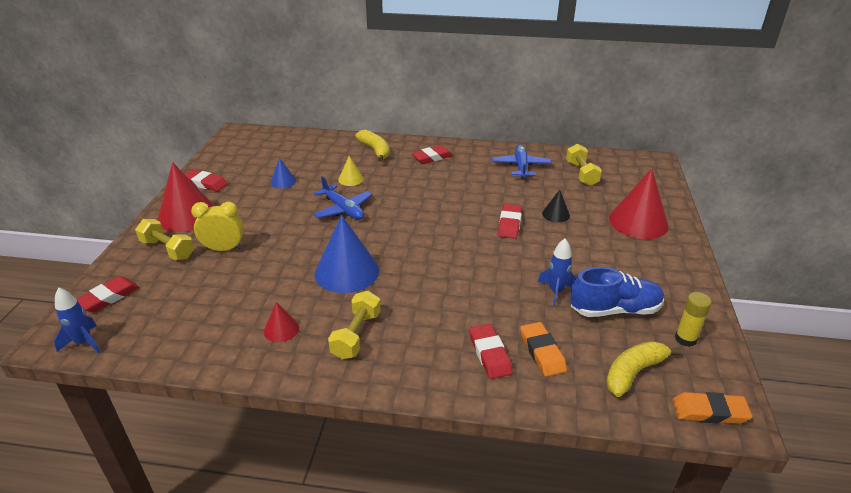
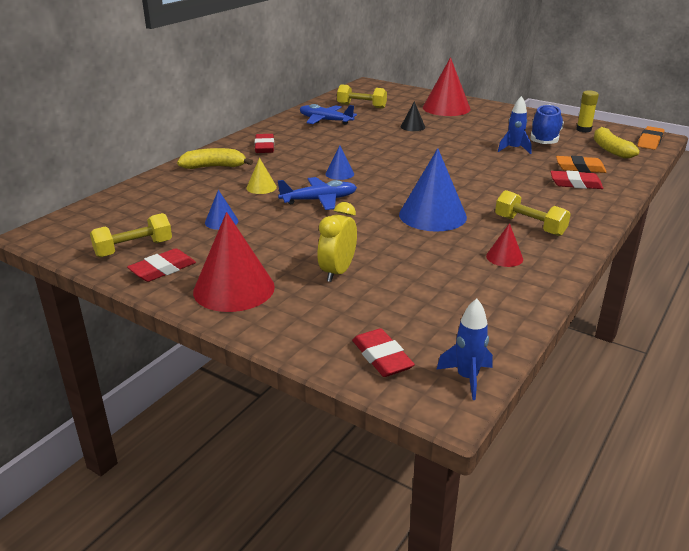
camera: 65 degrees left, 5 degrees down
(167, 249) = (305, 308): yellow dumbbell -> yellow dumbbell (134, 249)
(403, 205) = (339, 173): none -> blue cone
(509, 224) = (412, 143): red eraser -> none

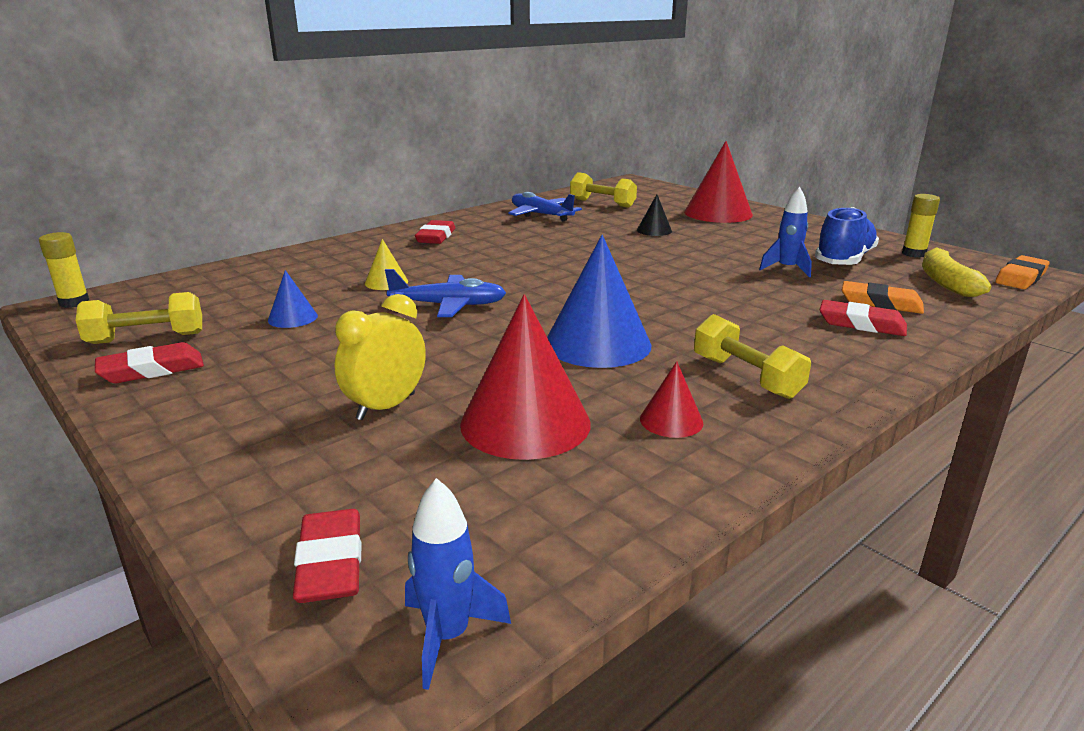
camera: 15 degrees right, 5 degrees down
(47, 229) = (74, 302): none -> yellow glue stick
(214, 167) = (351, 253): yellow banana -> none
(234, 289) = (215, 410): red cone -> red cone (525, 423)
(339, 173) = (506, 276): blue cone -> none

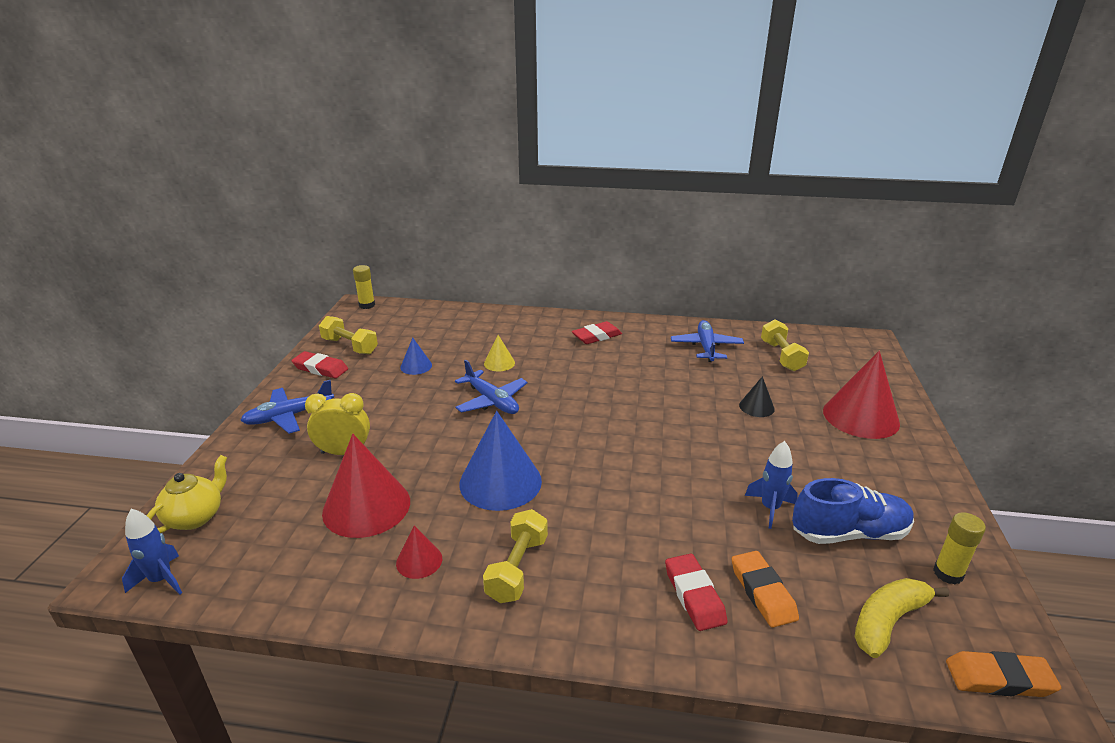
camera: 50 degrees right, 5 degrees up
(220, 421) = (289, 416): none -> blue plane
(330, 563) = (195, 517): red eraser -> yellow teapot

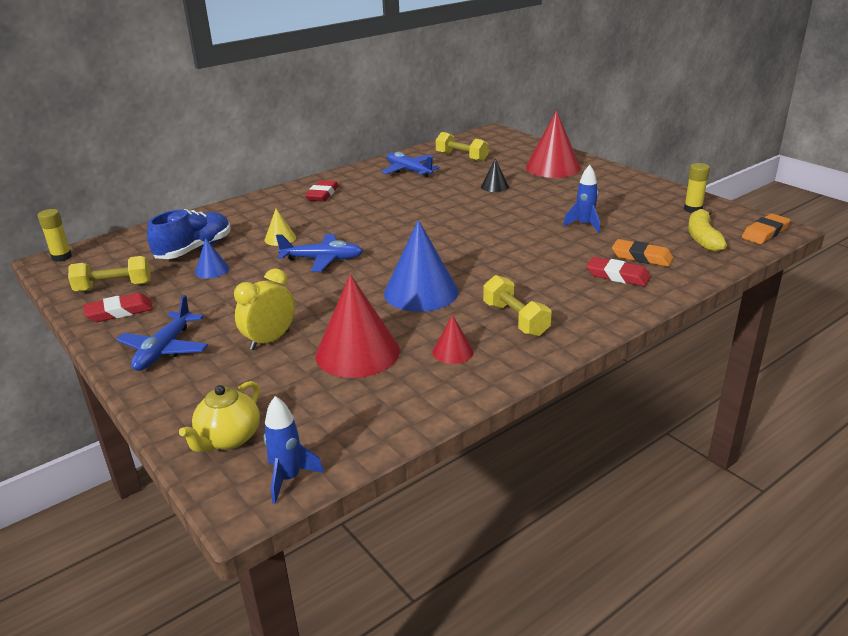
camera: 45 degrees left, 0 degrees up
(195, 517) = (228, 439): yellow teapot -> yellow teapot turned 135 degrees counterclockwise
(849, 533) = (633, 216): blue shoe -> blue shoe (194, 249)

